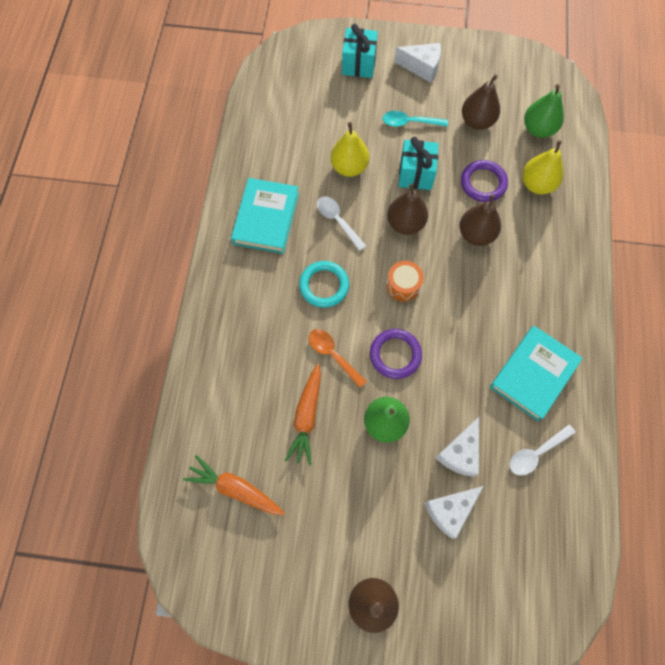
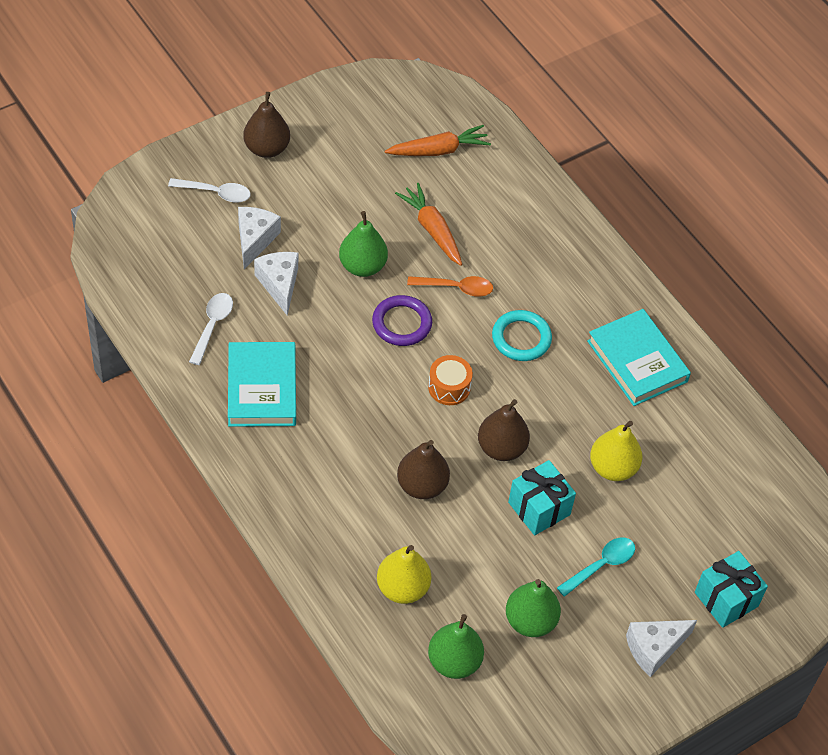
camera: 135 degrees right, 15 degrees down
(337, 221) = (568, 405): white spoon -> white spoon (215, 193)
(477, 121) = (530, 621): brown pear -> green pear
(483, 183) = (461, 548): purple ring -> none

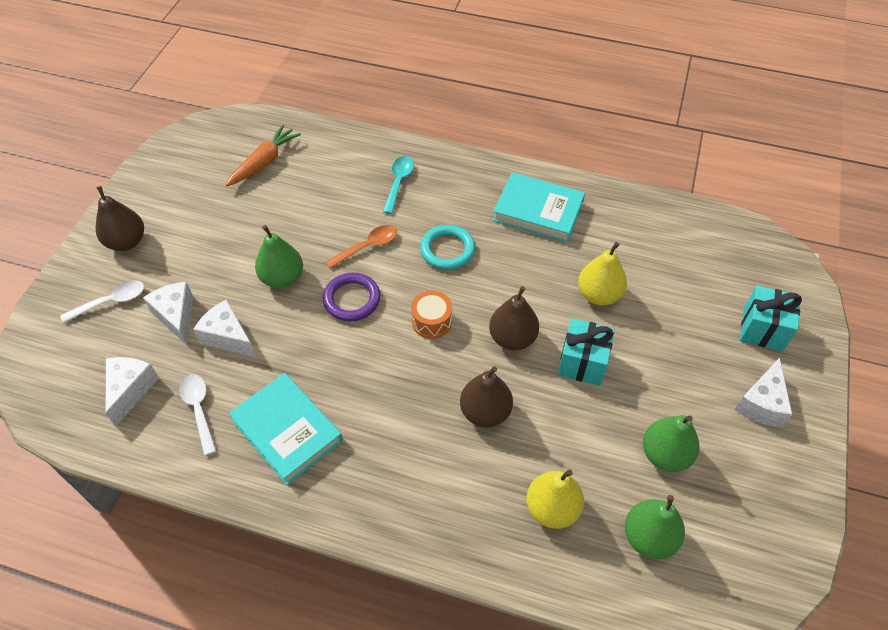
camera: 35 degrees left, 0 degrees up
(176, 275) = (130, 390): none -> white cheese
(432, 230) = (311, 218): orange carrot -> none
(601, 565) = (665, 371): turquoise spoon -> turquoise spoon (398, 182)

